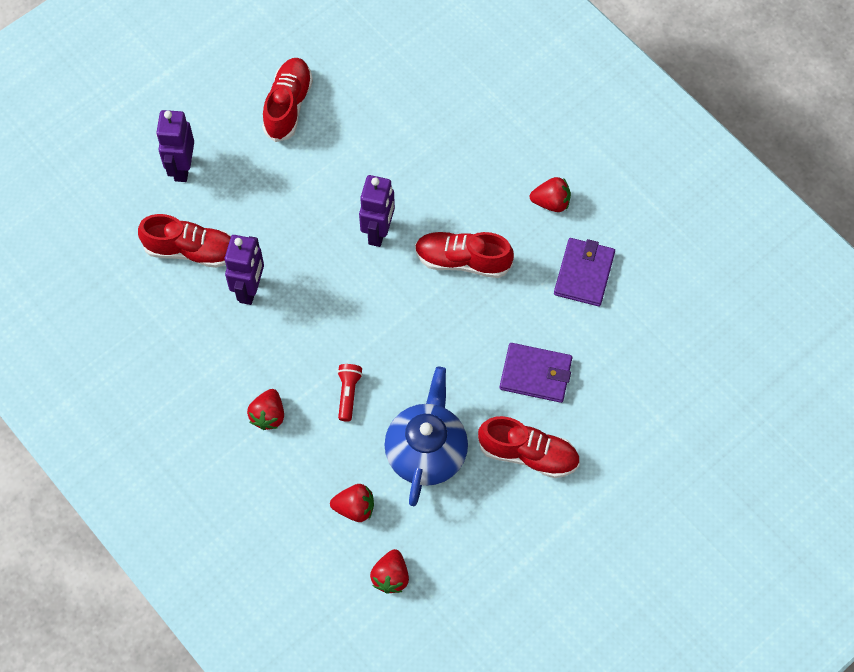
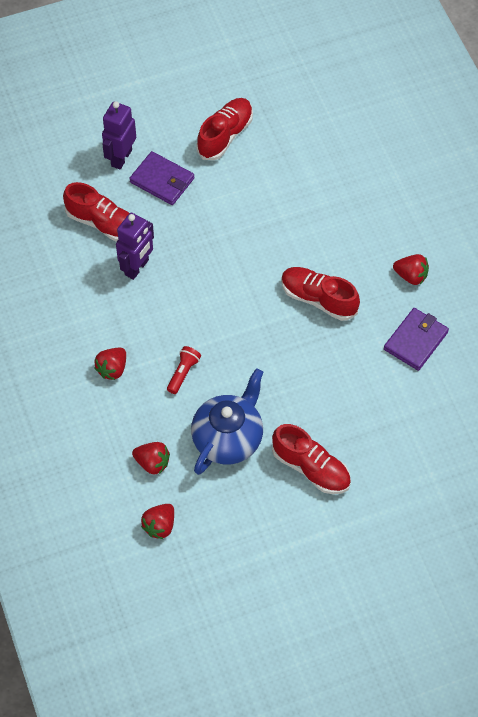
camera: 20 degrees right, 5 degrees down
(378, 232) = (259, 255): purple robot -> none
(536, 374) = (343, 407): purple wallet -> purple wallet (162, 180)

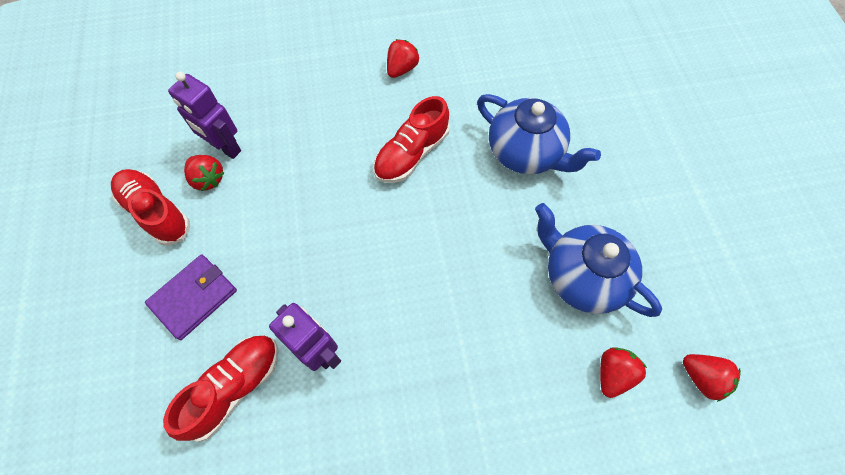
camera: 80 degrees left, 5 degrees up
(112, 369) = (469, 407): red strawberry -> red strawberry (208, 179)
(121, 158) = (137, 346): purple robot -> purple robot (225, 148)
(183, 373) = (487, 315): red flashlight -> none
(311, 468) = (623, 197): red shoe -> none
(340, 388) = (526, 153): none -> blue teapot
(415, 340) = (478, 79): purple wallet -> none

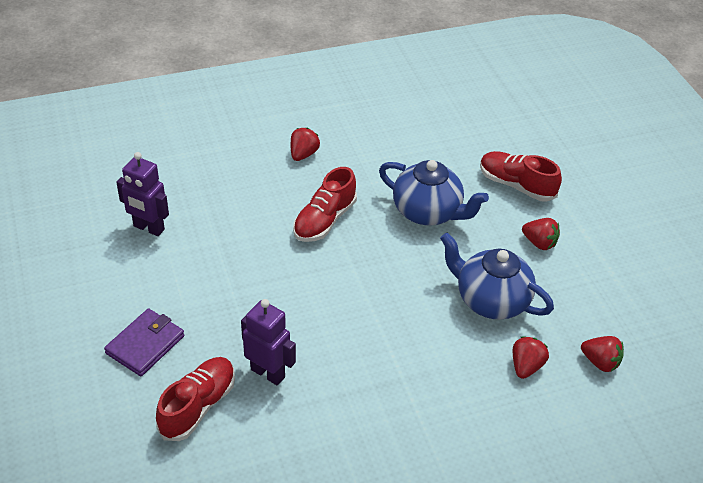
camera: 10 degrees left, 20 degrees down
(156, 212) = (94, 283): red shoe -> red shoe (516, 185)
(208, 179) = (138, 254): red strawberry -> red strawberry (539, 243)

